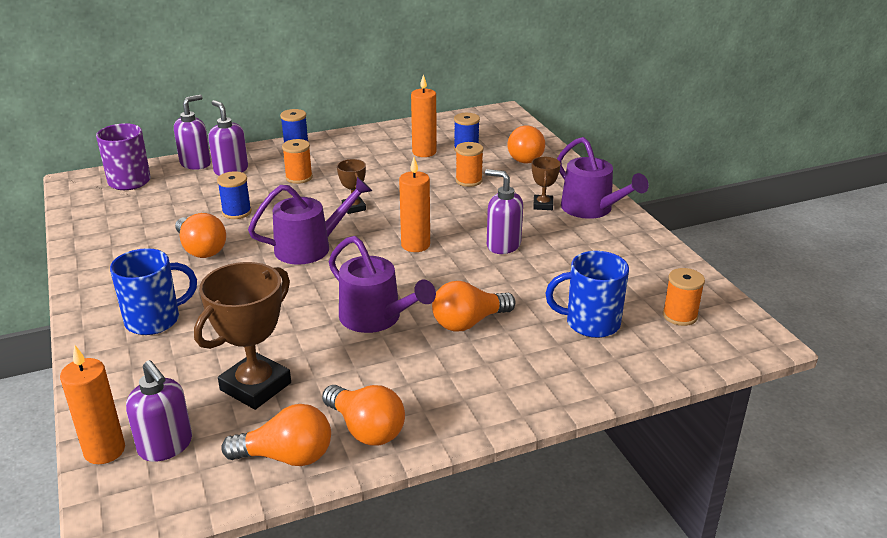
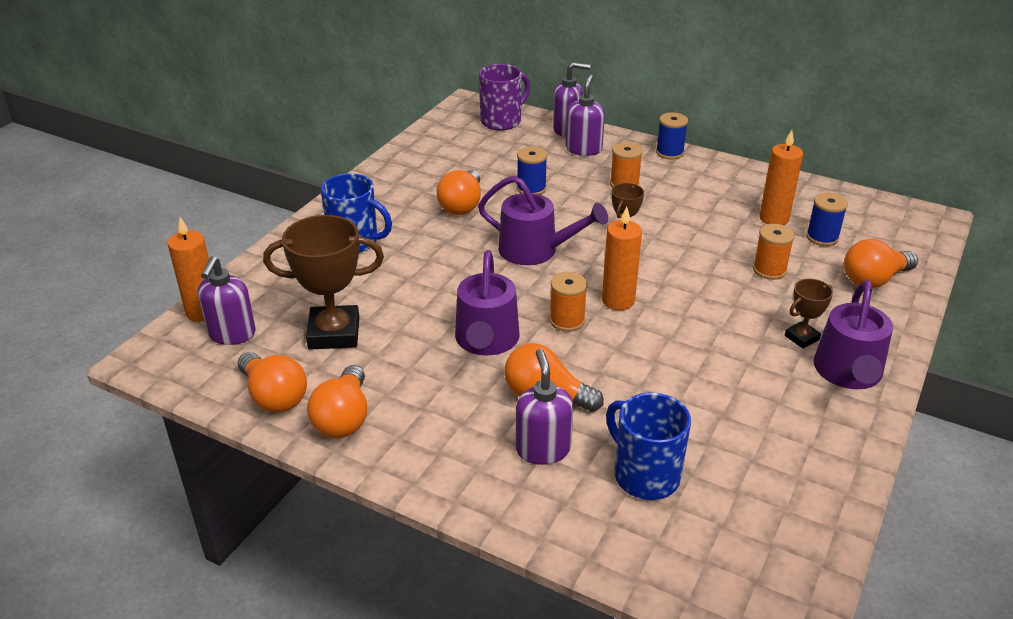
camera: 50 degrees right, 5 degrees up
(503, 245) = (693, 350): purple soap dispenser -> purple soap dispenser (543, 449)
(680, 316) = (744, 536): orange spool -> orange spool (567, 321)

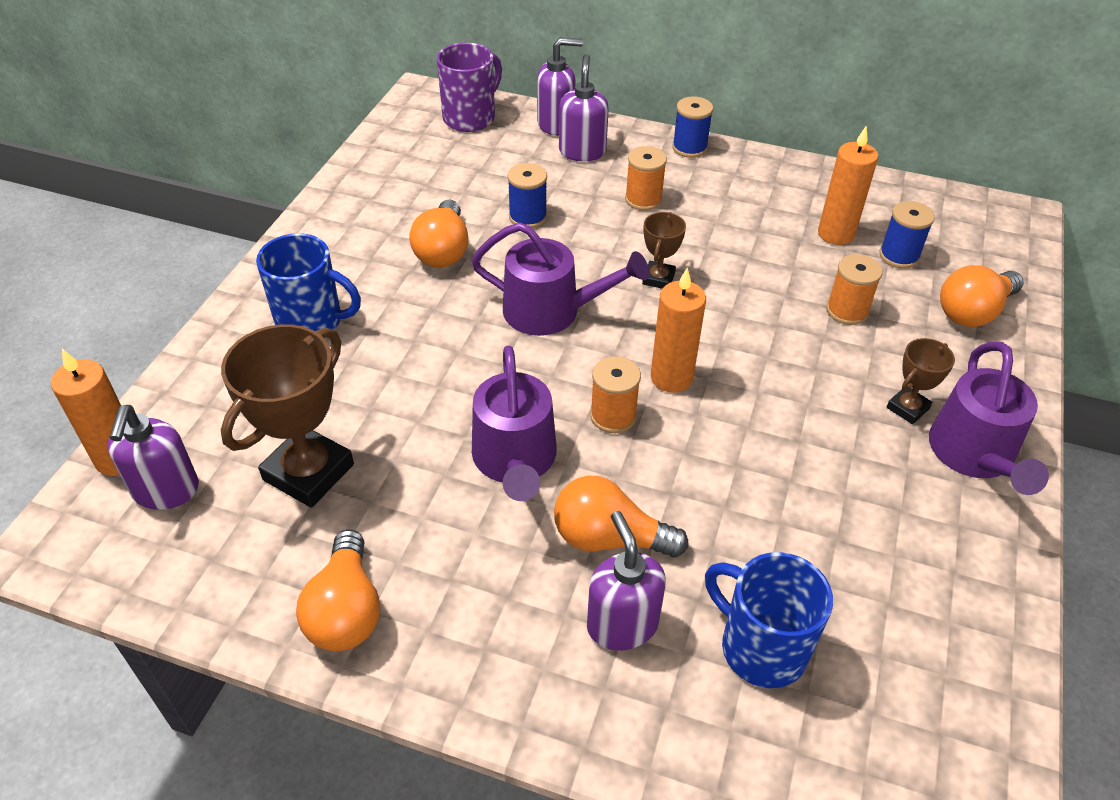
camera: 10 degrees left, 10 degrees up
(274, 396) = (242, 587): orange light bulb -> none
(334, 333) = (308, 472): brown trophy -> brown trophy turned 45 degrees counterclockwise

